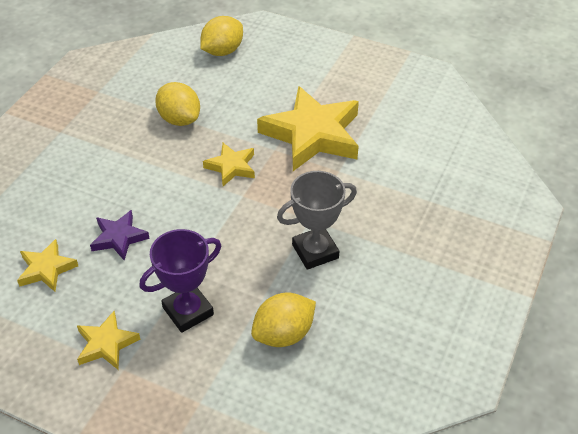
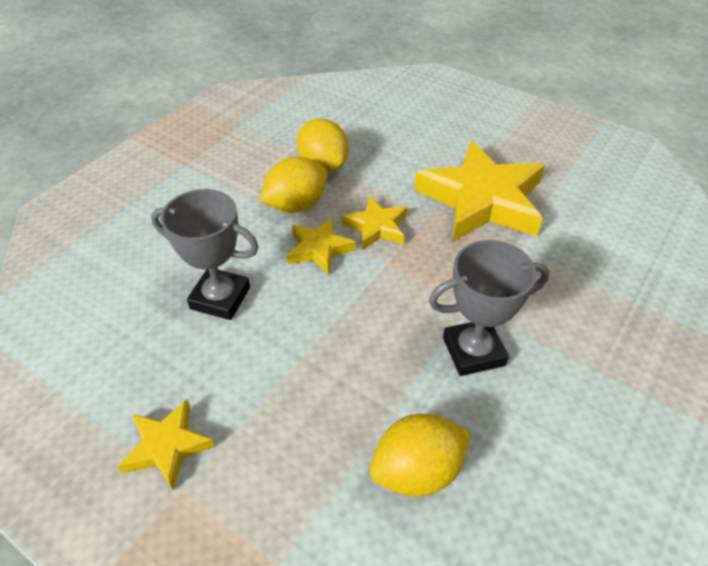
camera: 10 degrees right, 0 degrees up
(46, 269) = (120, 327): yellow star -> yellow star (319, 249)
(119, 238) = (220, 298): purple star -> grey trophy
(188, 311) = (288, 413): purple trophy -> none
(222, 51) = (385, 99): yellow lemon -> yellow lemon (296, 205)

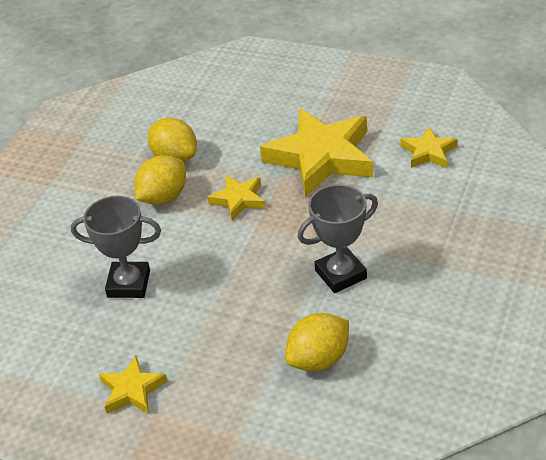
camera: 10 degrees left, 5 degrees down
(319, 249) = (196, 228): yellow star -> yellow star (428, 152)

